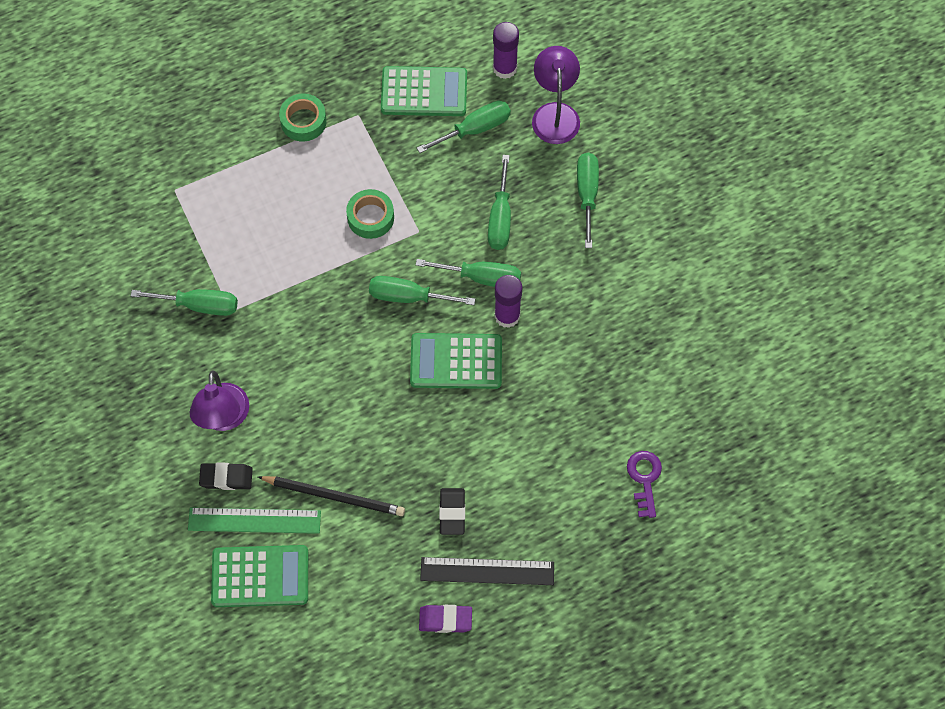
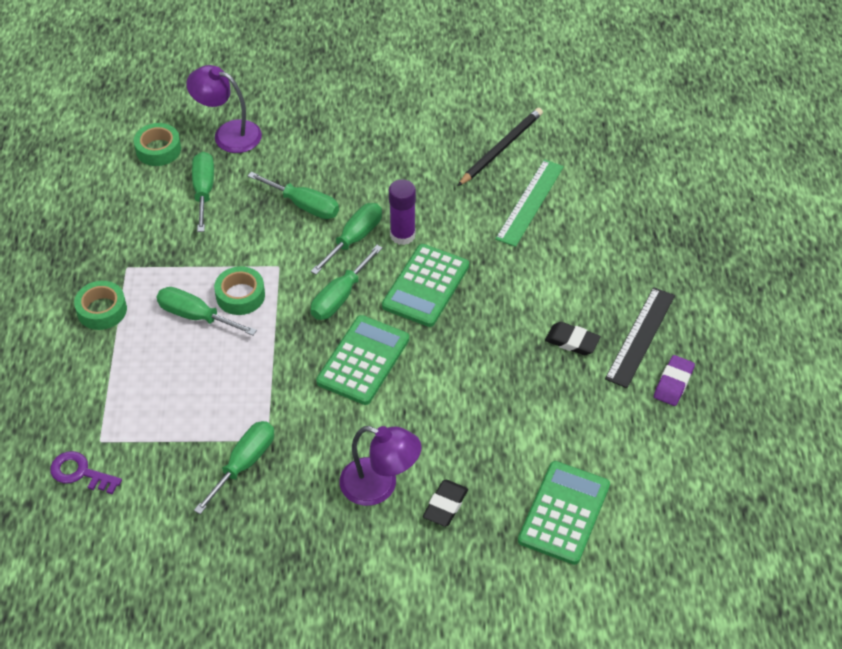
camera: 65 degrees left, 15 degrees down
(254, 521) = (503, 497): green ruler -> green ruler (530, 202)
(334, 496) = (511, 424): black pencil -> black pencil (501, 148)
(424, 92) = (139, 212): green calculator -> green calculator (363, 360)
(504, 68) = (158, 149): purple glue stick -> green tape
(587, 194) = (320, 142): green screwdriver -> green screwdriver (196, 316)
(644, 479) = (606, 202): purple key -> purple key (80, 473)

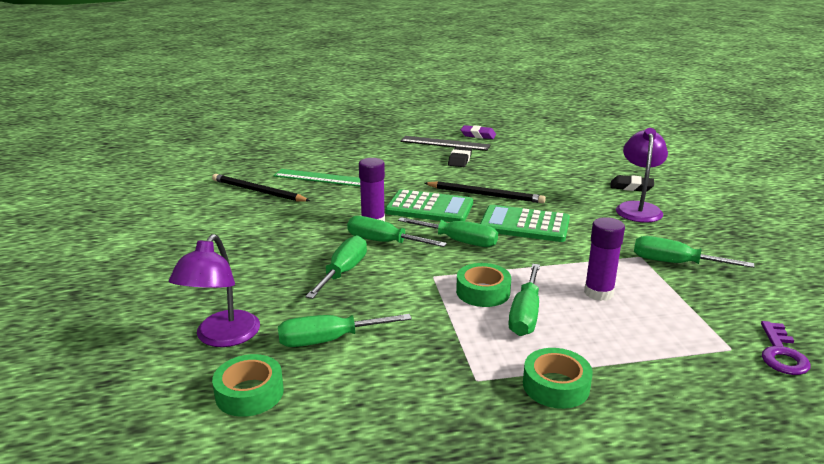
camera: 100 degrees left, 25 degrees down
(211, 379) = (598, 293): none -> purple glue stick
(451, 344) = (485, 195): none -> black pencil
(564, 513) = (601, 156): green calculator -> none

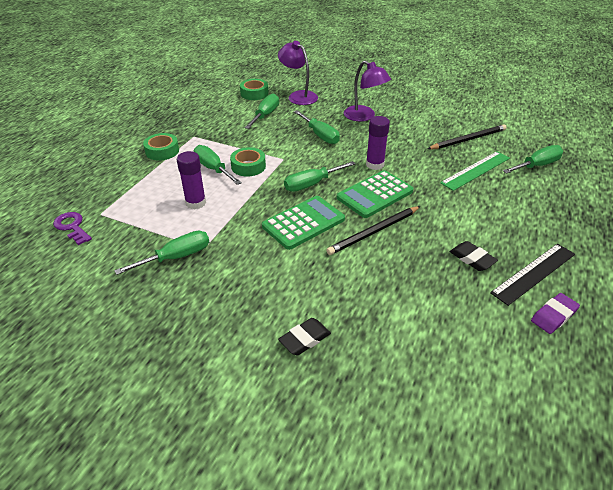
camera: 125 degrees right, 15 degrees up
(384, 242) = (341, 158): green screwdriver -> green screwdriver (537, 165)
(638, 208) = (262, 305): purple lamp -> purple lamp (364, 116)

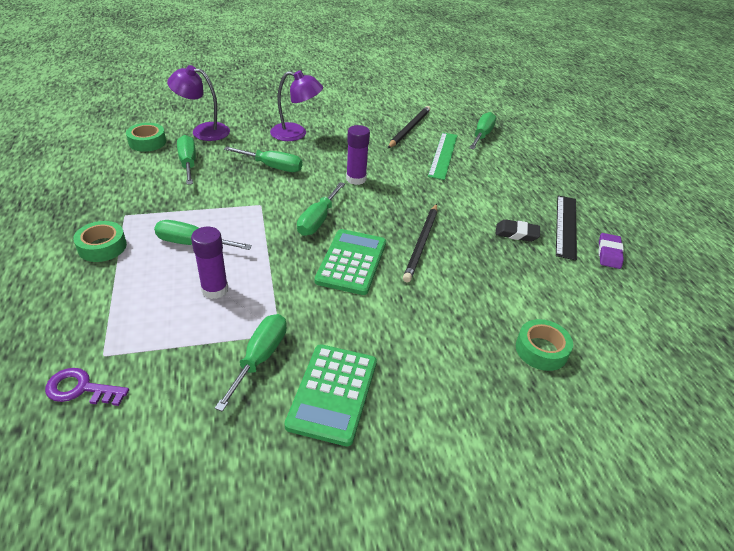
camera: 40 degrees left, 0 degrees up
(248, 166) = (231, 226): green tape -> green tape (541, 350)
(304, 339) = (469, 370): black eraser -> none
(375, 194) = (386, 208): green calculator -> green calculator (333, 393)

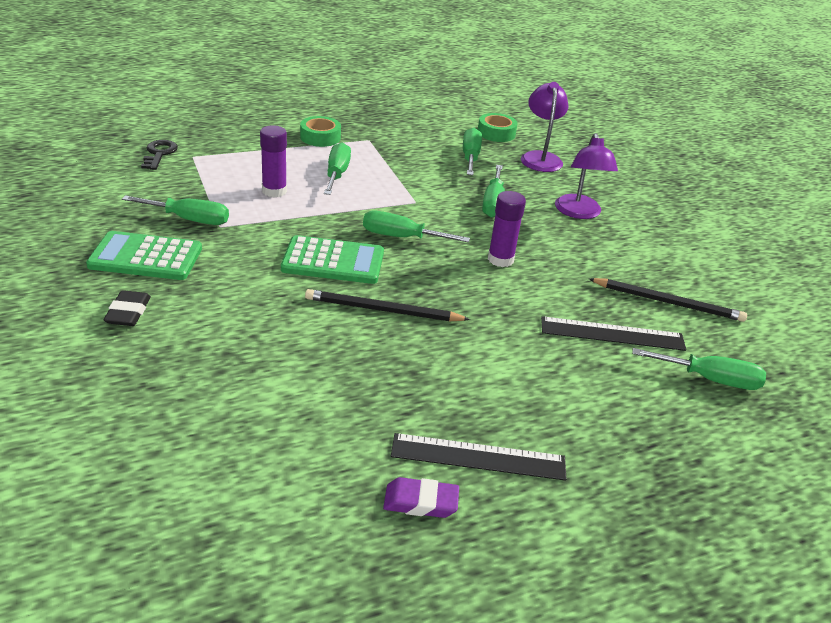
camera: 80 degrees right, 5 degrees down
(81, 389) = (159, 154): purple key -> black key
(188, 163) = (470, 157): green screwdriver -> green screwdriver turned 60 degrees counterclockwise
(443, 155) = (612, 334): green ruler -> black ruler
(516, 233) = (436, 397): black eraser -> black eraser (128, 312)
(541, 350) = (202, 398): green tape -> none

